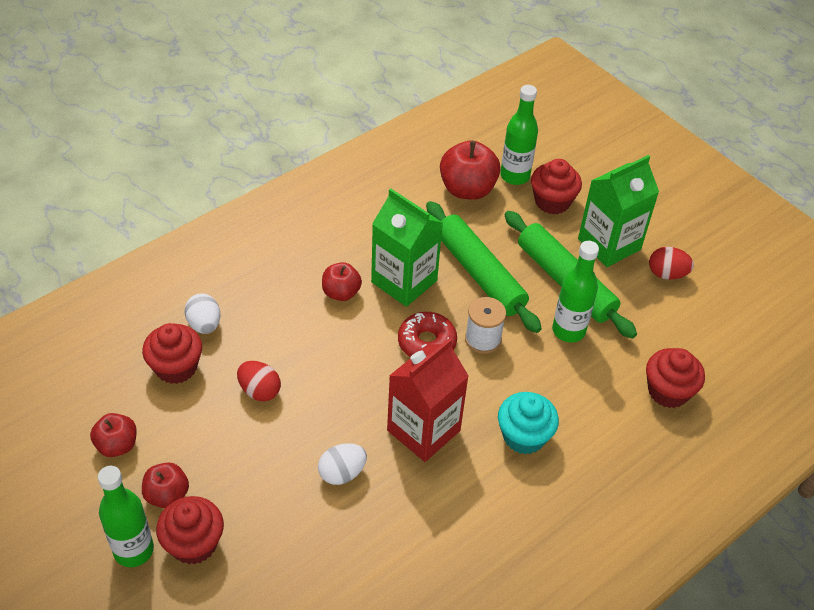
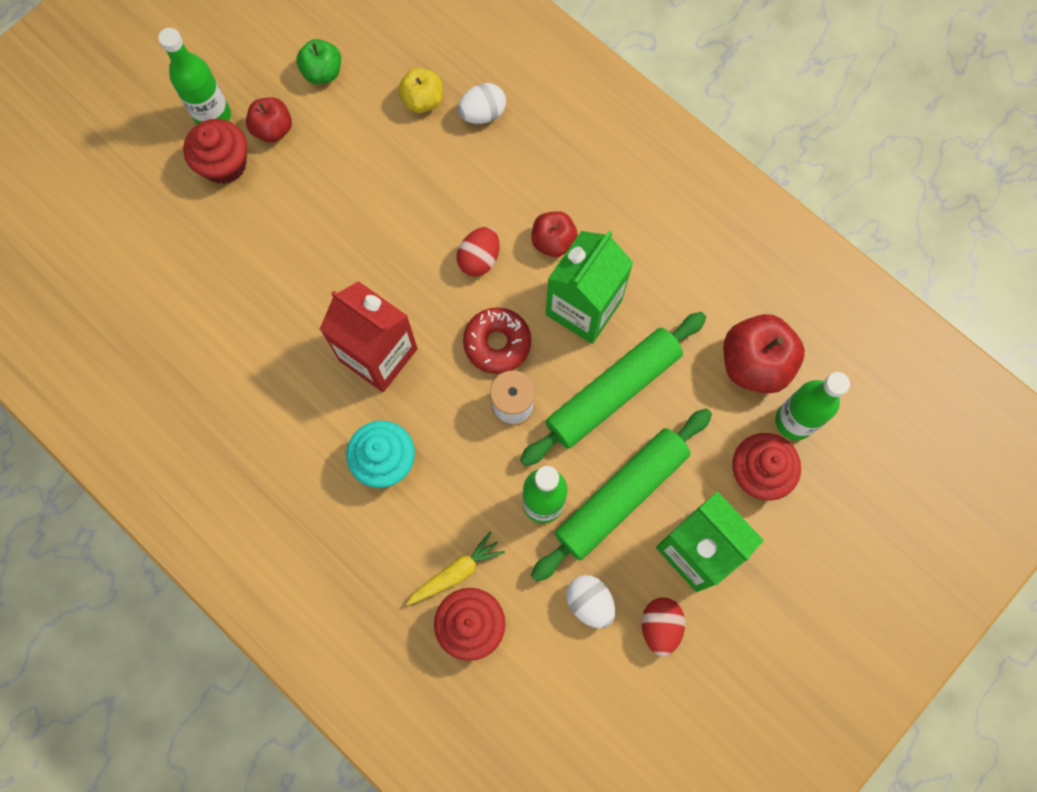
camera: 85 degrees right, 25 degrees up
(117, 445) = (322, 72): red apple -> green apple
(176, 367) = (423, 100): red cupcake -> yellow apple
(259, 391) = (405, 185): red egg -> red egg (479, 259)
(342, 473) = (316, 281): white egg -> white egg (589, 602)
(624, 396) = (456, 572): none -> yellow carrot

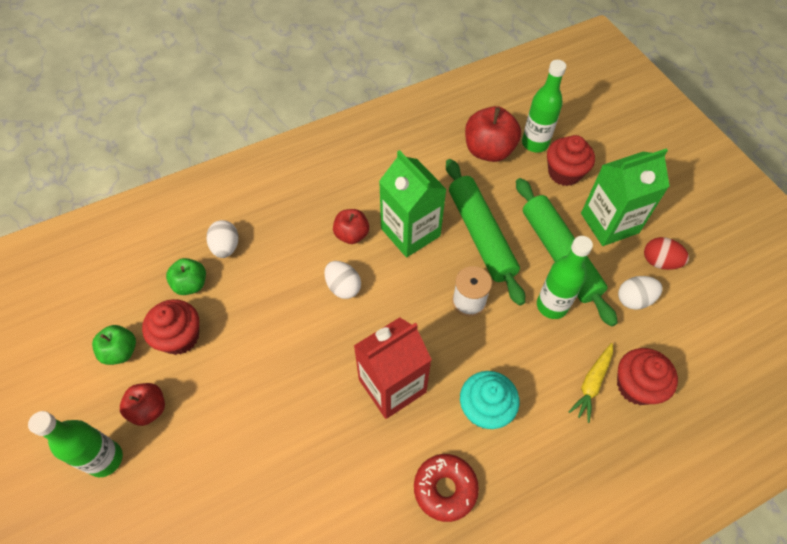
camera: 70 degrees left, 15 degrees down
(224, 164) = (158, 463): red cupcake -> red cupcake (180, 337)
(423, 100) = (191, 284): yellow apple -> green apple
(456, 572) = (592, 384): yellow carrot -> yellow carrot turned 135 degrees counterclockwise
(479, 259) = (343, 287): red egg -> white egg
(497, 343) = (416, 296): red donut -> red donut (445, 489)

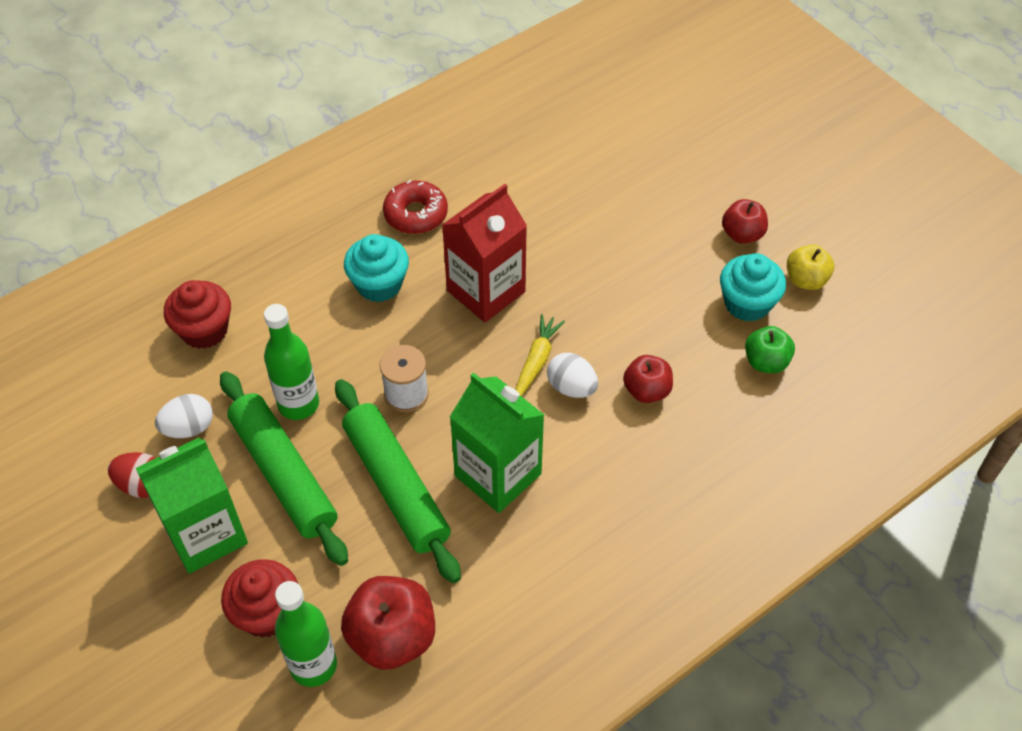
camera: 170 degrees right, 5 degrees down
(105, 459) = (761, 190): green bottle -> none
(121, 351) = (806, 280): green apple -> yellow apple
(180, 337) = (747, 303): red cupcake -> turquoise cupcake
(226, 247) = (745, 415): white egg -> none
(351, 235) = (580, 458): red apple -> red apple (647, 391)
(592, 384) = (256, 325): yellow carrot -> yellow carrot (536, 361)

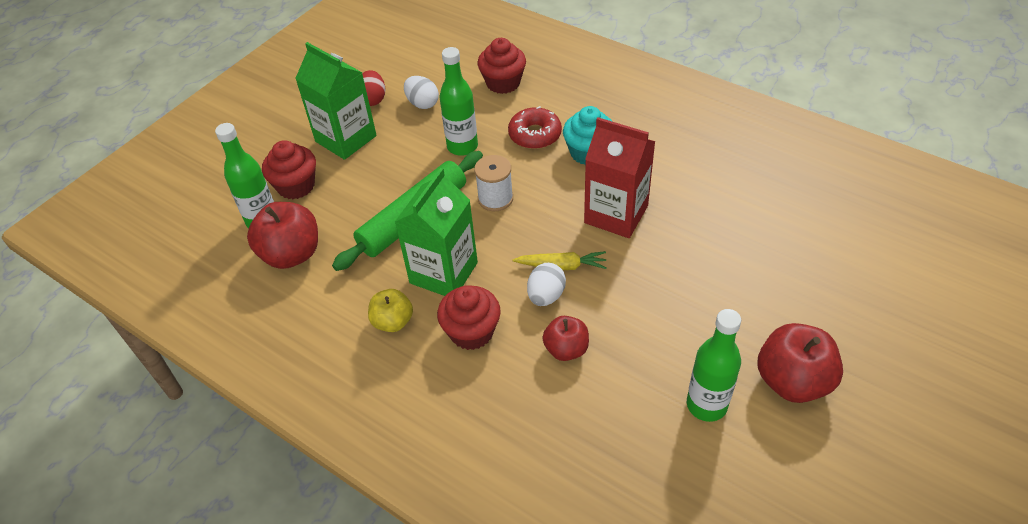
camera: 75 degrees right, 5 degrees down
(284, 474) = (403, 158): green rolling pin -> none
(416, 214) = (669, 151): red donut -> red donut (535, 135)
(593, 468) = (471, 332): none -> red cupcake
(742, 234) = (792, 381): red apple -> red apple, size x1.65
(747, 303) = (706, 405): turquoise cupcake -> green bottle
(766, 362) = (643, 437): green apple -> none
(806, 280) = (767, 451): yellow apple -> yellow apple (393, 322)

